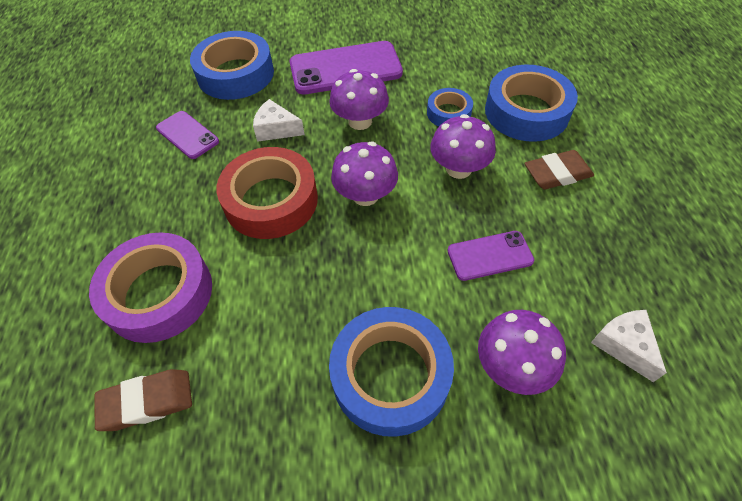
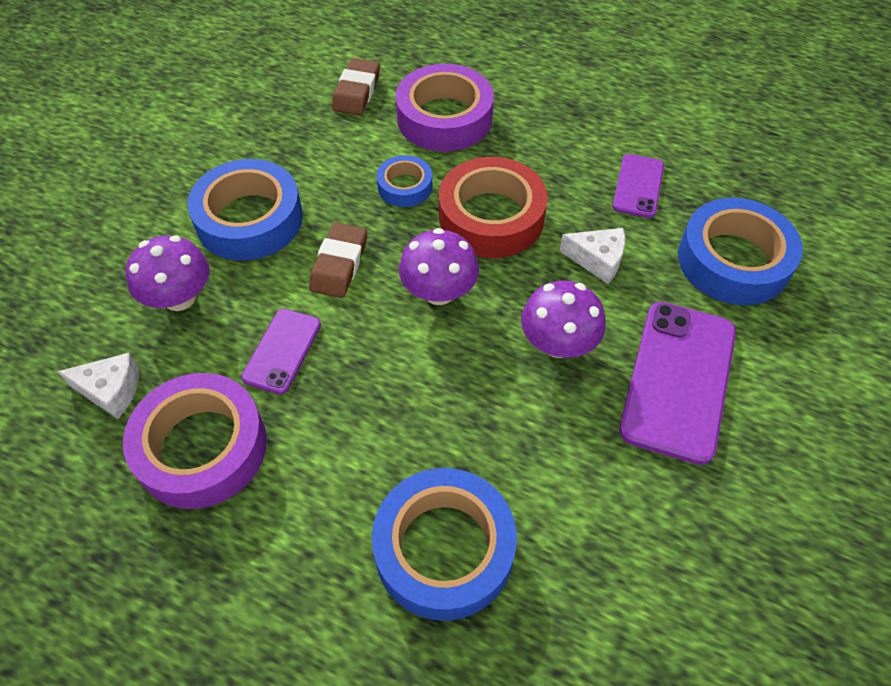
camera: 120 degrees right, 0 degrees up
(187, 135) = (638, 186): purple phone -> purple phone turned 60 degrees counterclockwise
(276, 129) = (597, 260): white cheese -> white cheese turned 60 degrees clockwise
(448, 113) = (508, 448): blue tape -> blue tape (405, 186)
(458, 169) = (409, 397): purple mushroom -> none
(557, 174) = (319, 497): brown eraser -> brown eraser (339, 264)
(595, 252) = (202, 447): none -> purple tape

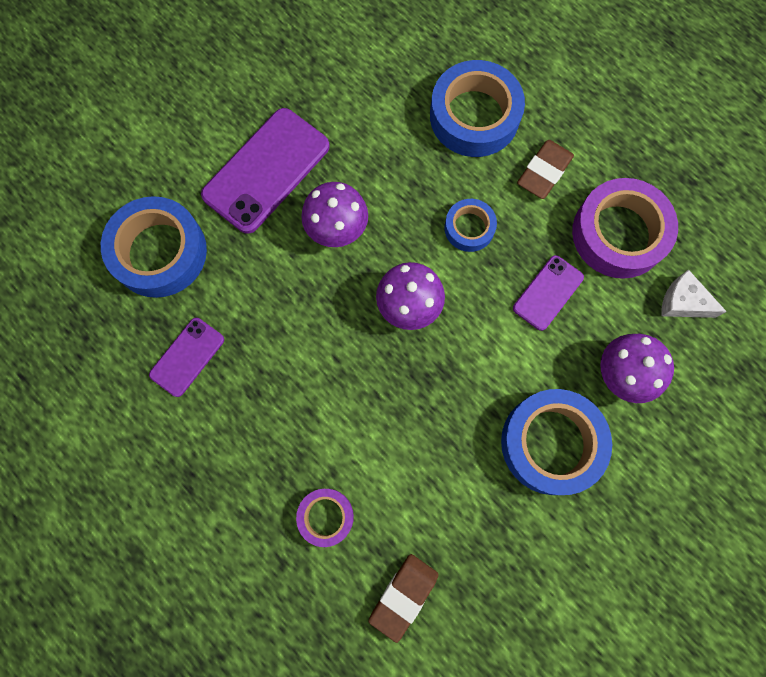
camera: 160 degrees left, 20 degrees up
(339, 264) = (482, 362): brown eraser -> brown eraser (544, 172)
(405, 186) = (398, 433): blue tape -> blue tape (469, 228)
(444, 118) = (325, 517): purple tape -> purple tape, size x0.54
(491, 217) = (334, 368): red tape -> none
(597, 260) = (267, 291): white cheese -> none

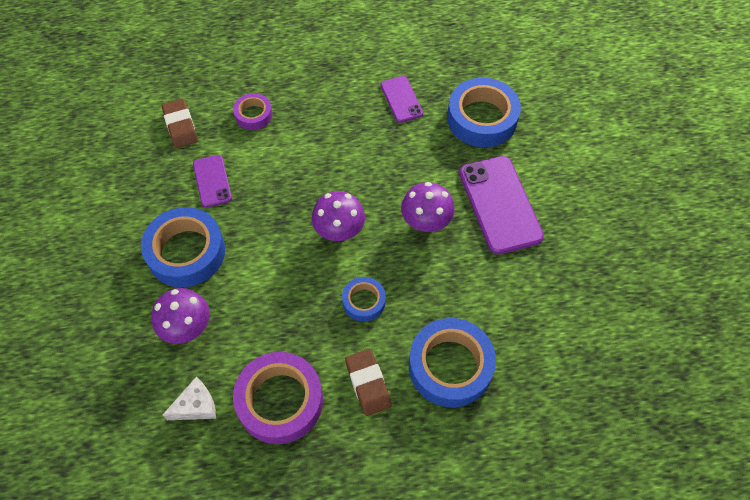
camera: 125 degrees right, 15 degrees down
(548, 293) = (278, 319): purple phone -> purple phone (212, 181)

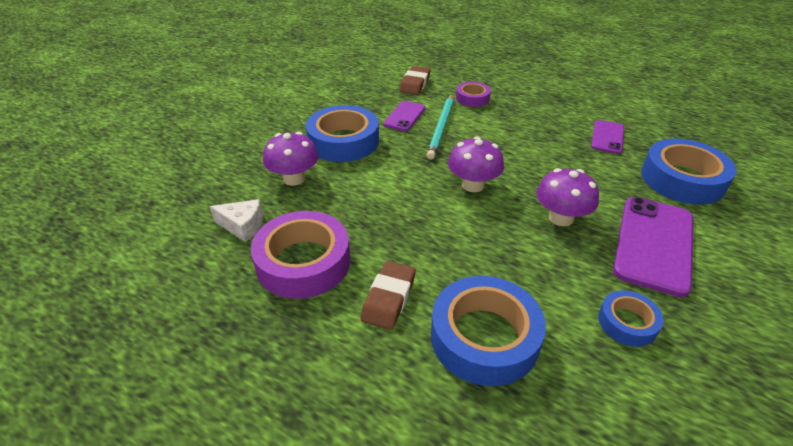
camera: 40 degrees right, 20 degrees down
(258, 175) = (441, 128): none -> turquoise pencil
(364, 301) = (446, 239): blue tape -> blue tape (627, 322)

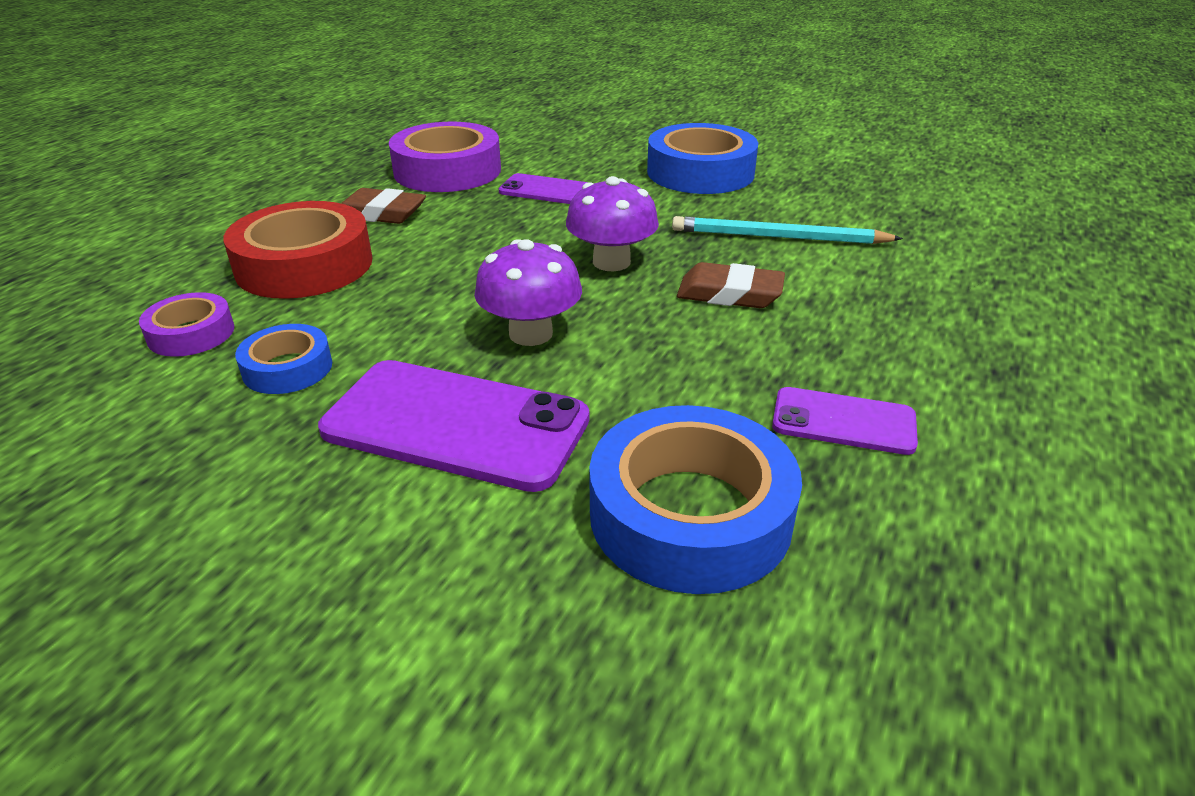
camera: 85 degrees right, 5 degrees down
(242, 226) = (509, 140): white cheese -> none
(294, 178) = (601, 153): purple mushroom -> none
(404, 116) = (799, 208): purple phone -> purple phone (545, 190)
(415, 84) = (928, 212): brown eraser -> brown eraser (729, 294)
(472, 98) = (913, 265): purple tape -> purple tape (191, 333)
(484, 337) = (304, 265): blue tape -> red tape

